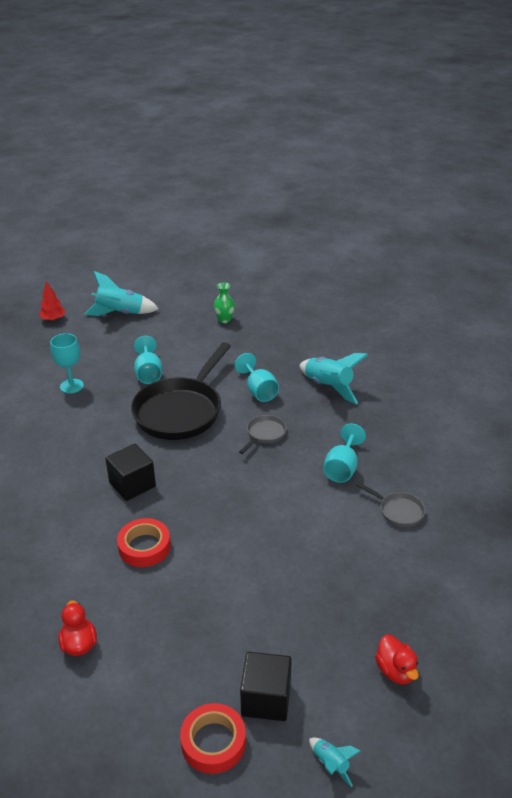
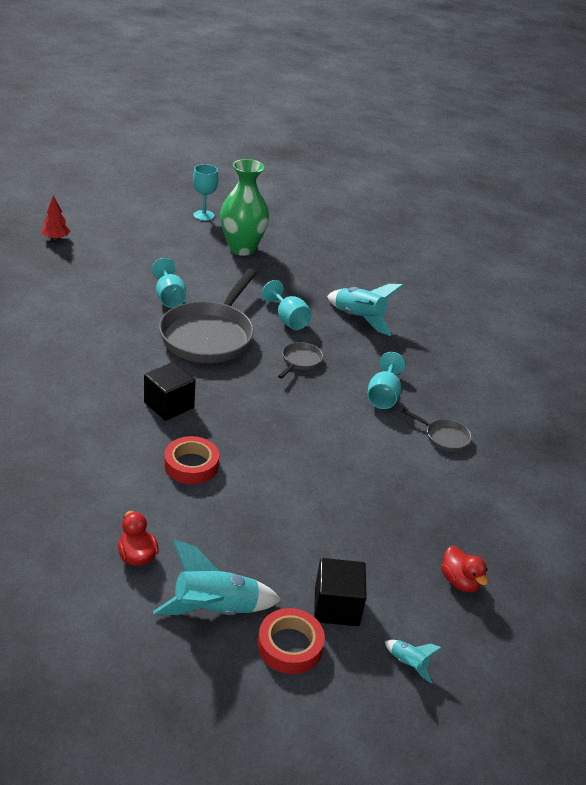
camera: 10 degrees left, 0 degrees up
(71, 386) = (87, 306): turquoise goblet -> turquoise goblet (203, 215)
(120, 314) = (129, 237): turquoise rocket -> turquoise rocket (215, 609)
(181, 411) = (209, 336): black pan -> grey pan
(224, 320) = (242, 248): green vase -> green vase, size x2.15

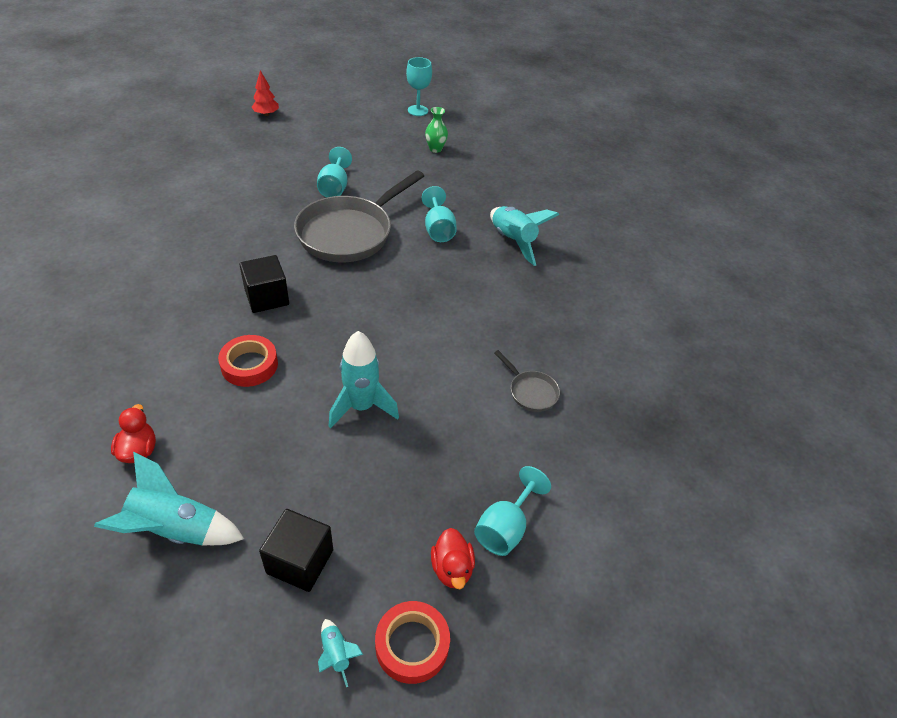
camera: 20 degrees right, 10 degrees up
(242, 248) = (435, 149): green vase -> green vase, size x0.47
(290, 645) = (224, 593): red tape -> red tape (412, 645)
(300, 361) = (424, 276): grey pan -> none
(312, 478) = (361, 407): none -> turquoise rocket
(383, 396) = (490, 331): turquoise goblet -> turquoise goblet (505, 528)

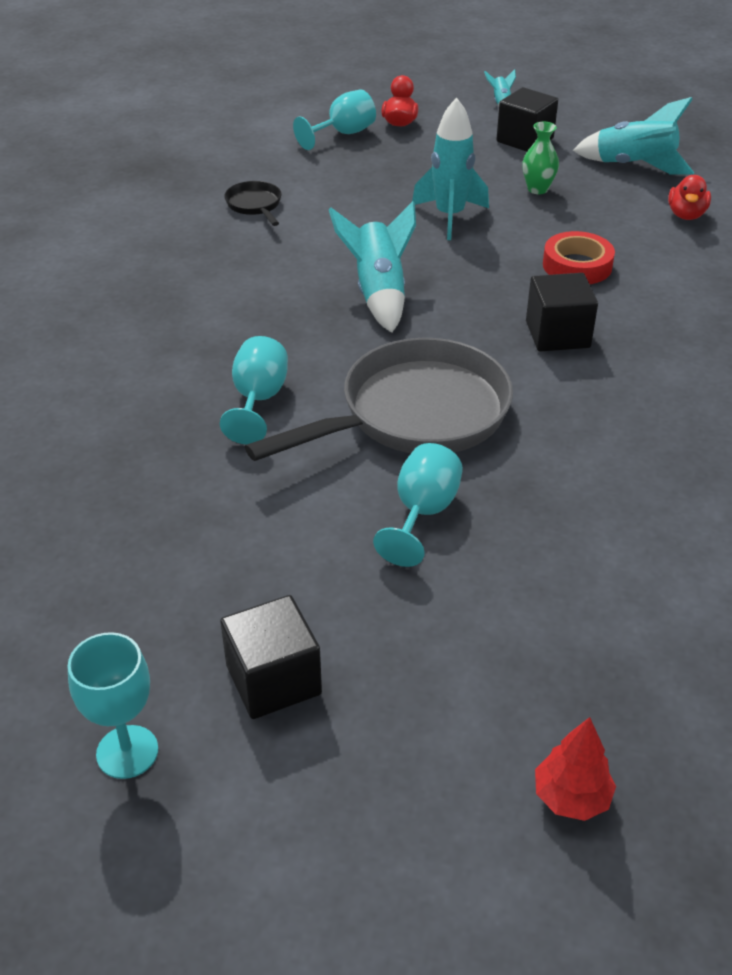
camera: 160 degrees left, 5 degrees down
(377, 130) = (273, 680): none -> black cube
(412, 645) = (444, 100): red tape -> none
(435, 149) = (159, 593): green vase -> green vase (537, 189)
(513, 241) = (145, 365): turquoise rocket -> turquoise rocket (378, 293)
(531, 392) = (255, 205): grey pan -> black pan

